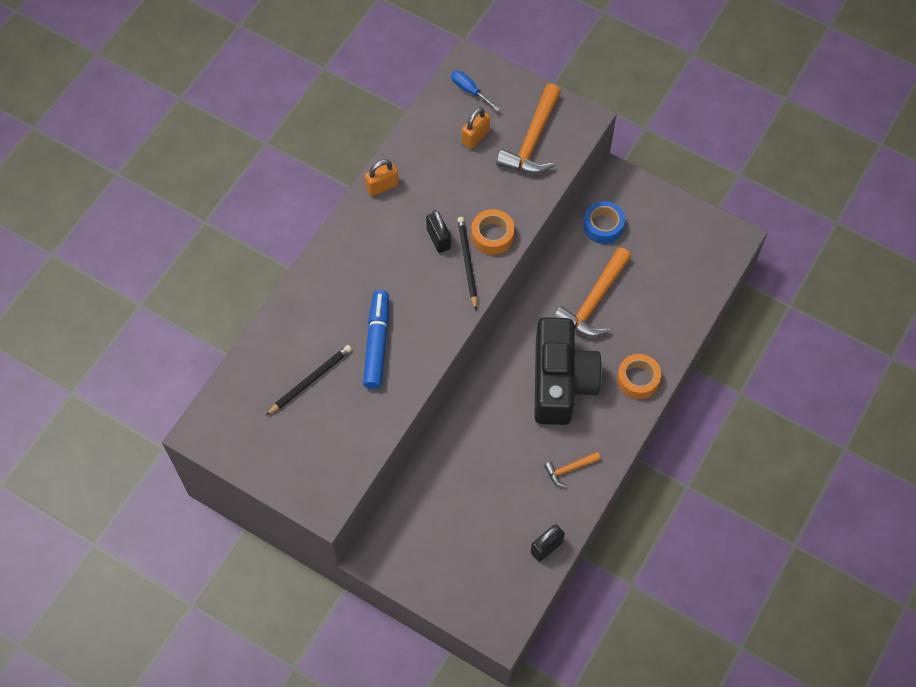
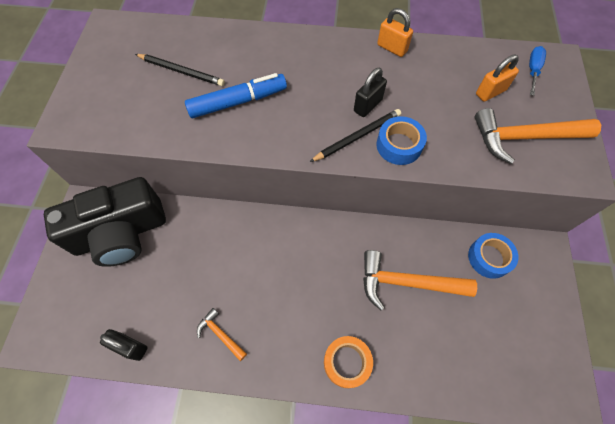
camera: 65 degrees right, 0 degrees up
(475, 137) = (490, 92): orange padlock -> orange padlock turned 45 degrees counterclockwise
(492, 235) = (399, 145): orange tape -> blue tape
(561, 381) = (308, 287): black camera -> black camera (121, 233)

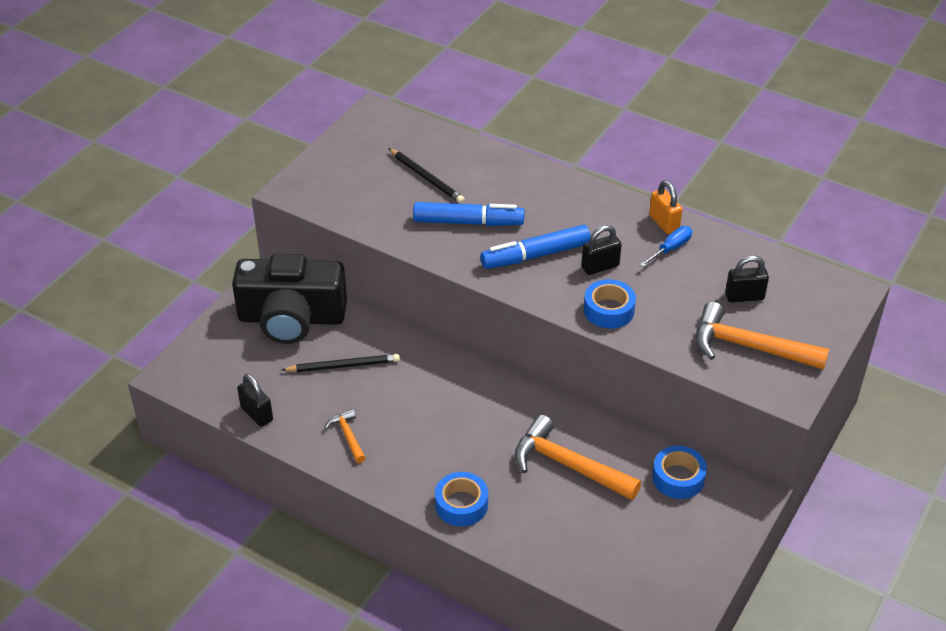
camera: 25 degrees right, 20 degrees down
(310, 114) = (535, 255): none -> blue marker
(347, 362) = (461, 505): orange tape -> blue tape
(357, 136) = (571, 289): black pencil -> black pencil (343, 366)
(490, 92) = (744, 296): orange padlock -> black padlock
(533, 70) = (811, 292): blue screwdriver -> blue screwdriver (671, 248)

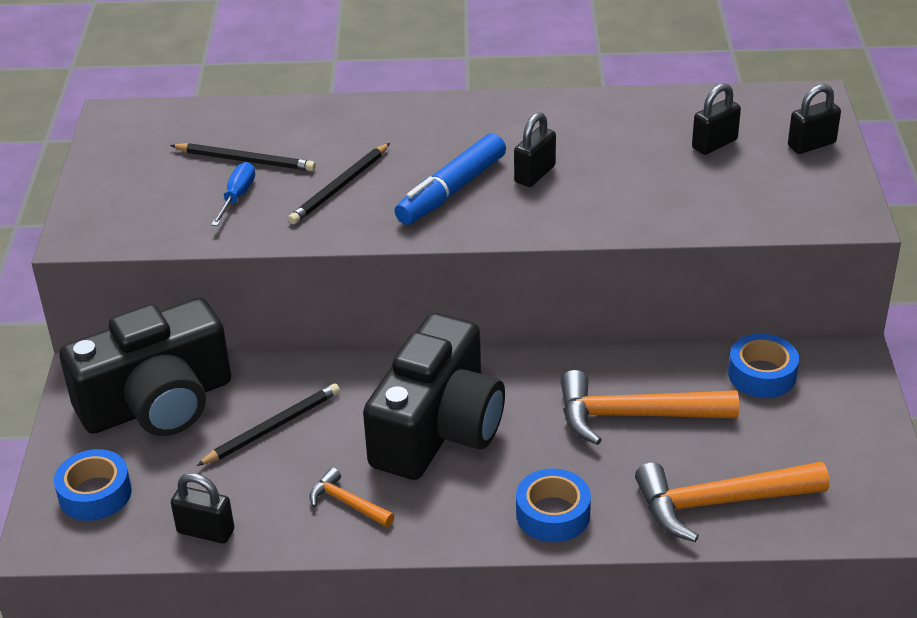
camera: 30 degrees left, 5 degrees down
(439, 414) = (438, 428): none -> black camera
(468, 222) = (340, 187): blue marker -> black pencil
(609, 310) = (586, 213): blue tape -> blue tape (95, 494)
(664, 223) = (562, 107): orange padlock -> none
(671, 248) = (594, 128): blue screwdriver -> blue screwdriver (237, 196)
(749, 347) = (767, 189): orange hammer -> orange hammer (720, 503)
(814, 327) = (811, 144): none -> black padlock

